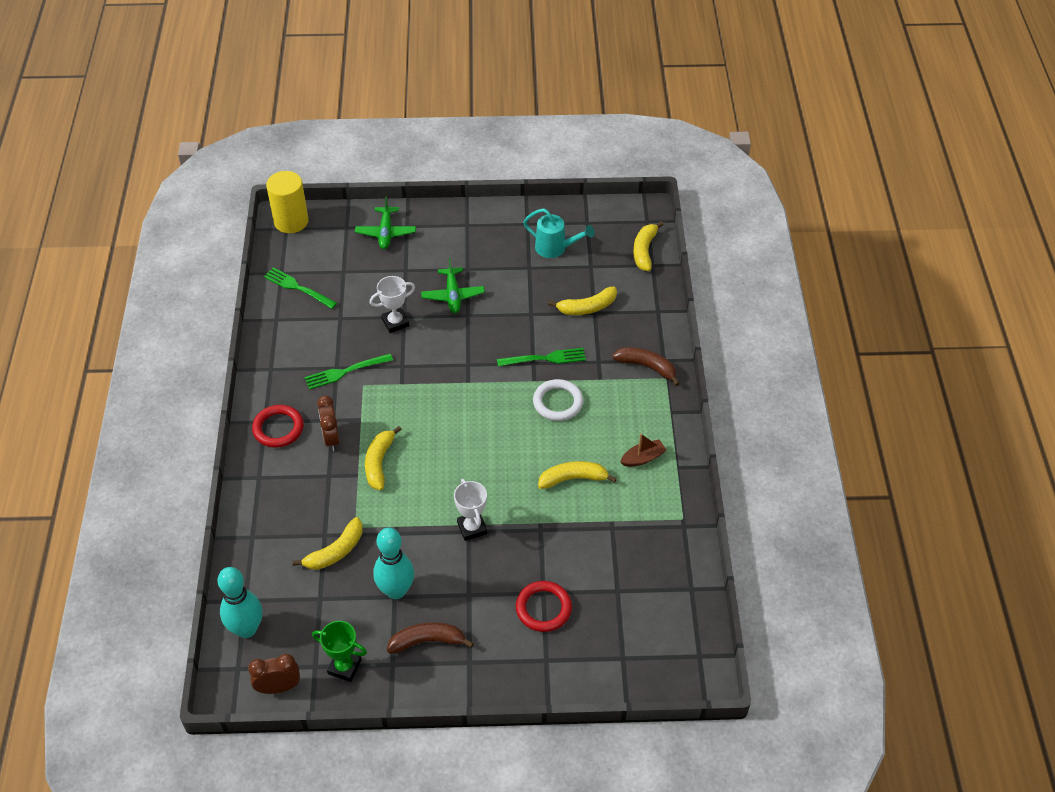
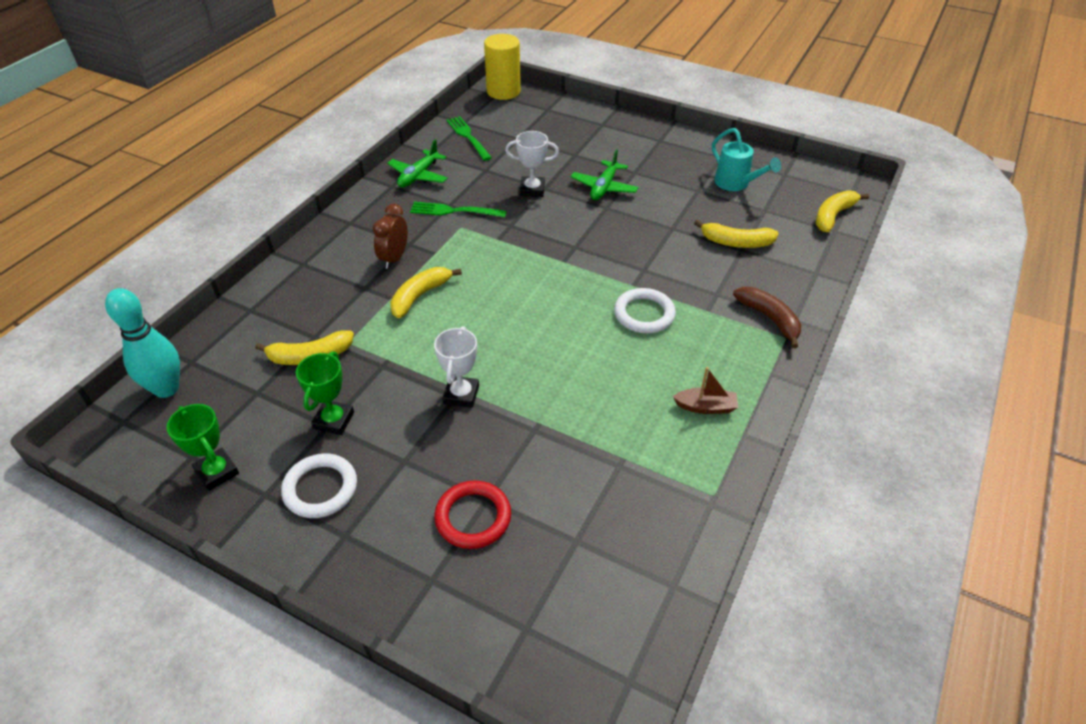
camera: 30 degrees right, 5 degrees down
(278, 428) = (355, 232): red ring -> none
(278, 687) = (139, 459): brown clock -> none
(386, 233) = (579, 123): green plane -> green plane (418, 176)
(396, 590) = (334, 420): turquoise bowling pin -> green trophy
(427, 641) = (320, 488): brown banana -> white ring
(544, 358) = (658, 270): green fork -> none
(573, 478) = (608, 394): yellow banana -> none

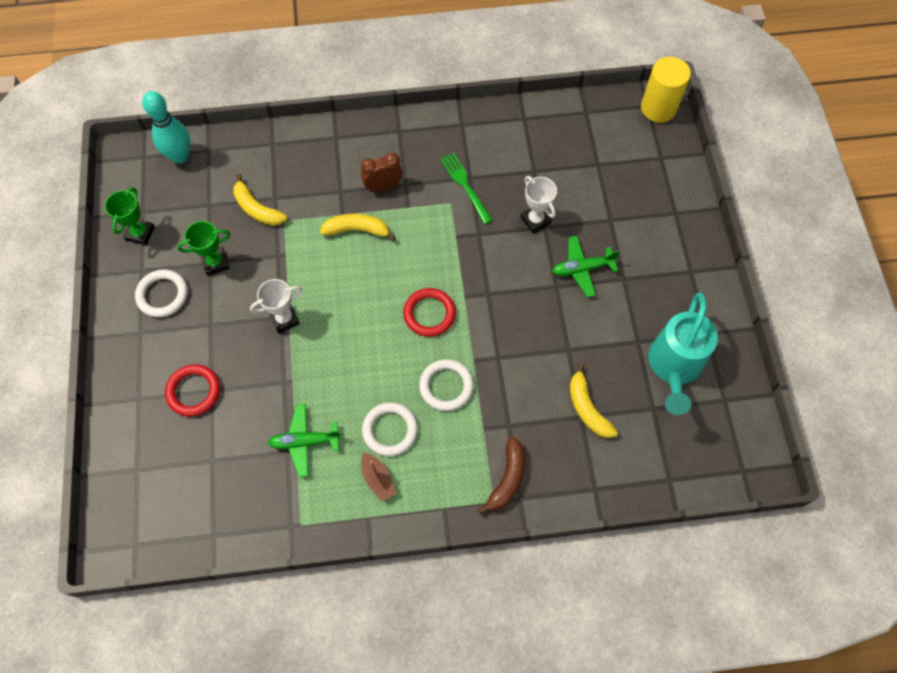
camera: 55 degrees right, 20 degrees up
(418, 176) = (488, 133): green plane -> green plane (305, 441)
(468, 137) = (568, 129): green fork -> none
(559, 290) = (429, 314): none -> red ring
(658, 373) = (390, 430): none -> white ring
(735, 184) = (673, 367): turquoise watering can -> turquoise watering can, size x1.56
(833, 216) = (691, 469): yellow banana -> none

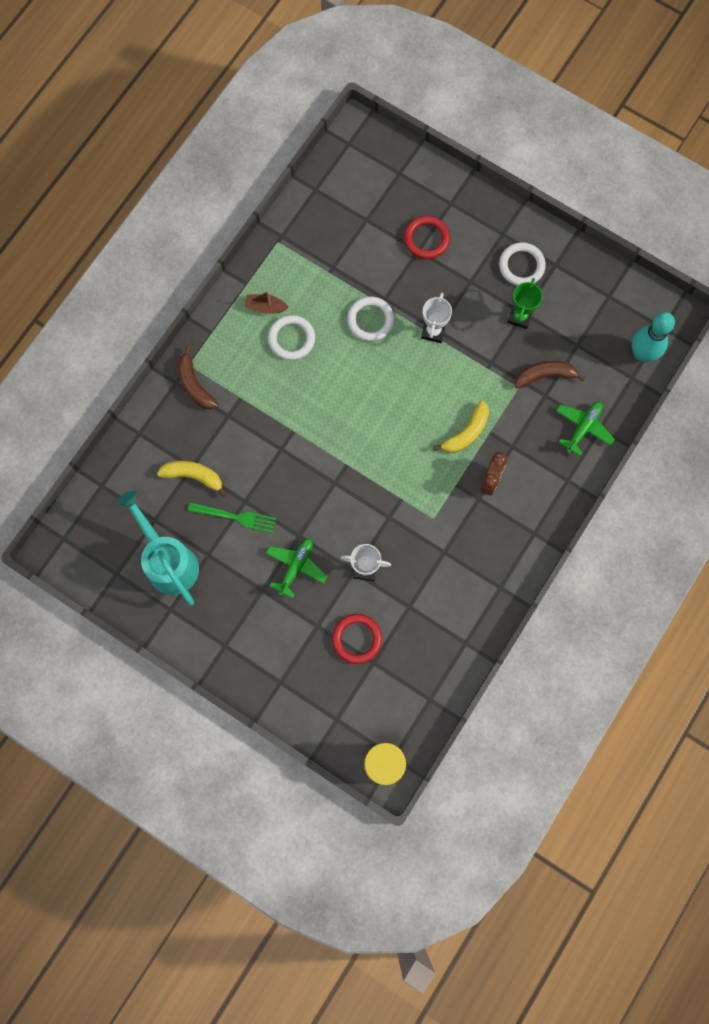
camera: 130 degrees right, 10 degrees up
(140, 233) = (589, 283): green trophy -> none
(257, 209) = (545, 375): yellow banana -> brown banana
(305, 441) = (330, 282): green plane -> green plane (583, 428)
(429, 314) = (354, 429): red ring -> red ring (357, 639)
(446, 386) = (290, 398): white ring -> white ring (370, 320)
(465, 186) = (439, 542): green fork -> green fork (235, 517)

